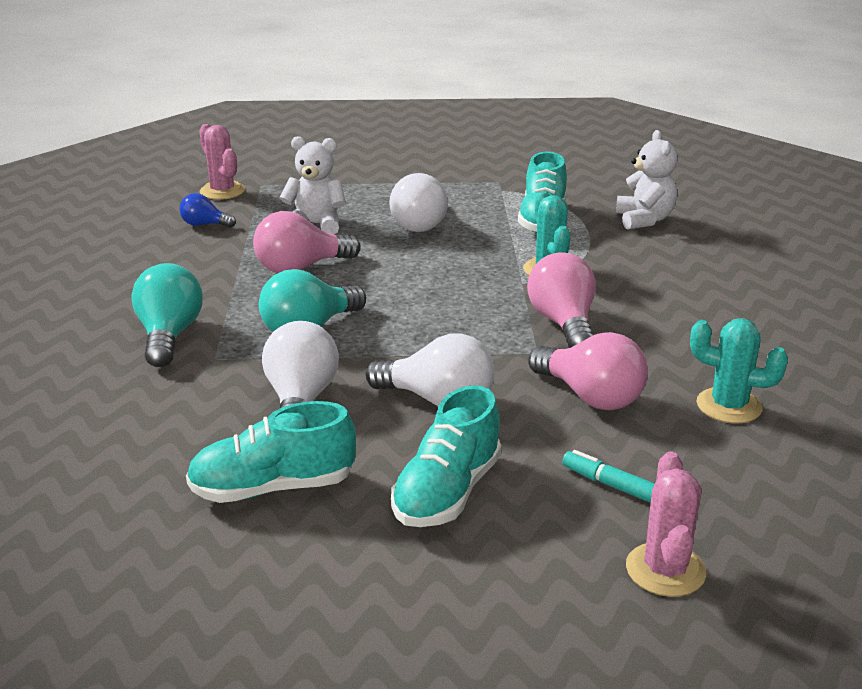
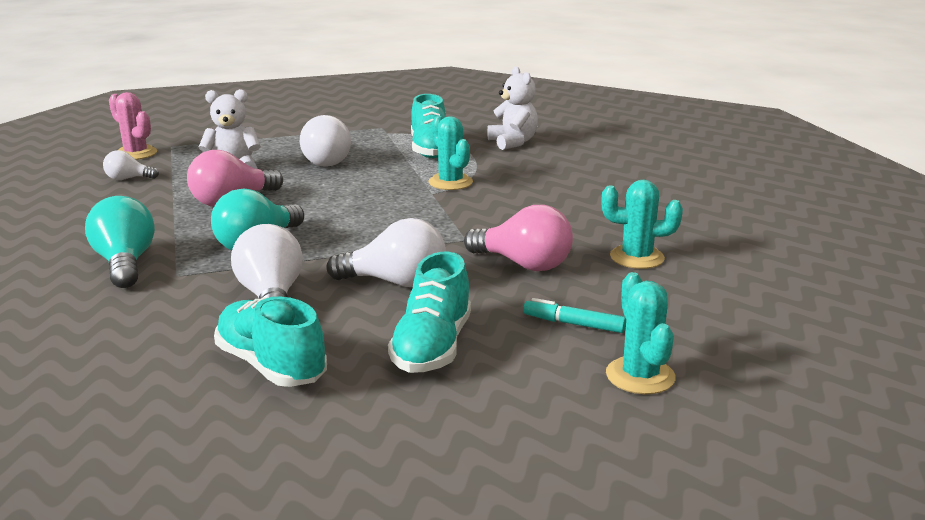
camera: 15 degrees left, 5 degrees down
(204, 225) = (128, 179): blue light bulb -> white light bulb
(273, 488) = (271, 365): turquoise shoe -> turquoise shoe turned 75 degrees clockwise
(563, 323) = (479, 217): pink light bulb -> none
(665, 570) = (640, 376): pink cactus -> turquoise cactus

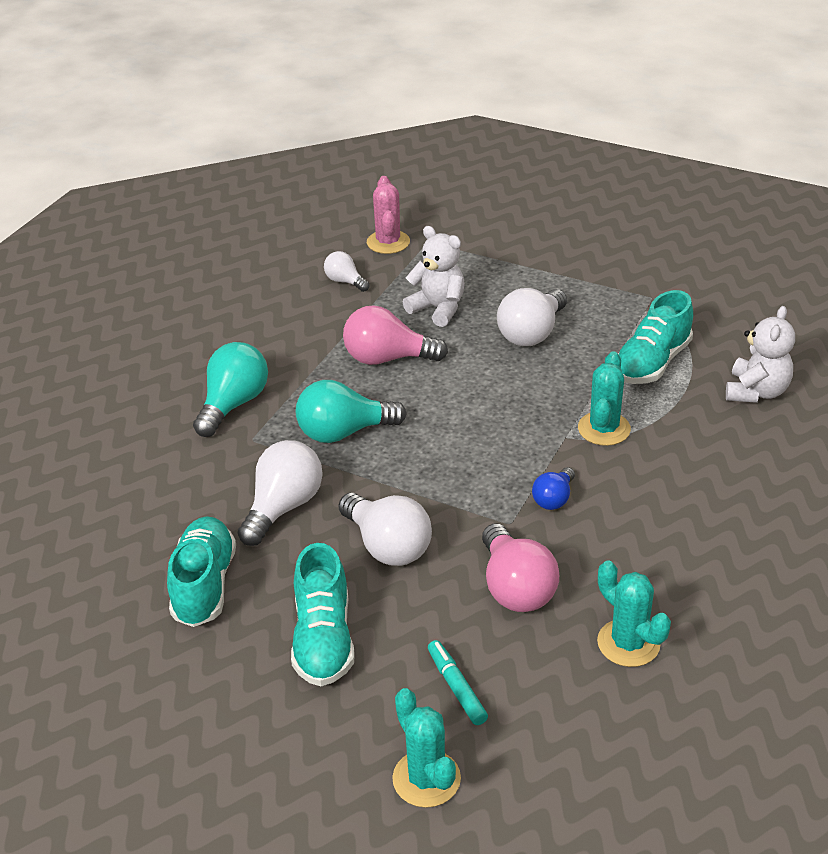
camera: 45 degrees right, 15 degrees up
(432, 347) = (323, 639): turquoise shoe -> turquoise shoe turned 60 degrees counterclockwise
(474, 219) = (554, 499): none -> blue light bulb
(640, 376) = (426, 779): turquoise cactus -> turquoise cactus turned 60 degrees counterclockwise

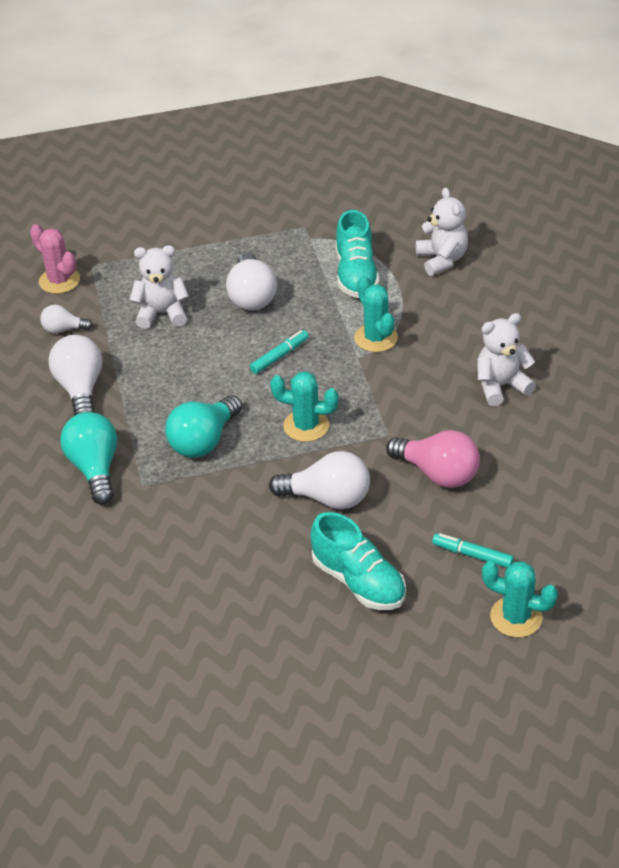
camera: 40 degrees left, 5 degrees up
(204, 585) = (236, 600): turquoise shoe -> none
(283, 507) = (225, 516): white light bulb -> white light bulb (80, 389)
(387, 358) = (169, 370): pink light bulb -> none
(495, 397) = (280, 356): none -> turquoise marker
(554, 499) = (397, 403): blue light bulb -> none
(628, 643) = (538, 465): turquoise cactus -> turquoise cactus (306, 426)
(679, 543) = (501, 386): none -> white teddy bear

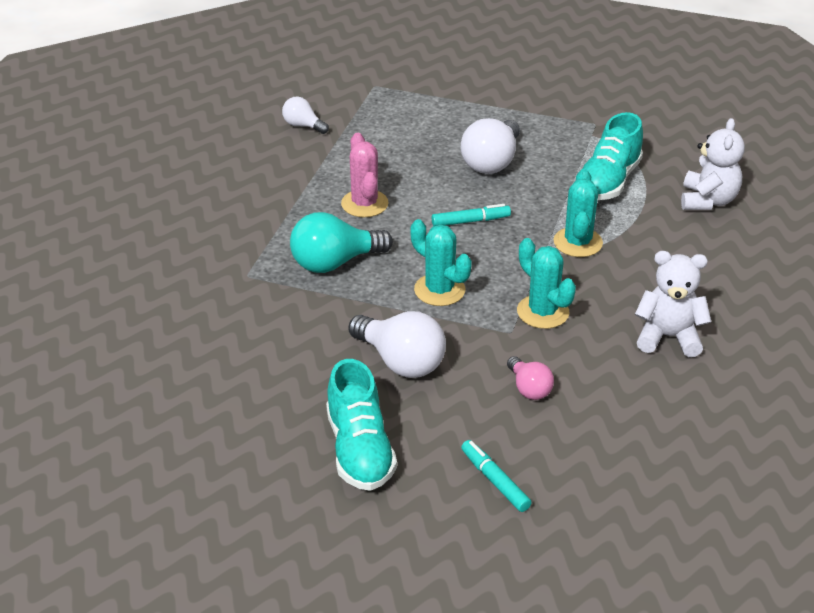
camera: 30 degrees right, 5 degrees down
(59, 281) = (336, 87): pink cactus -> pink cactus (364, 204)
(80, 389) = (271, 177): white light bulb -> none
(95, 468) = (221, 244): turquoise light bulb -> none
(162, 313) = (398, 145): white teddy bear -> none
(438, 473) = (529, 388): pink light bulb -> pink light bulb, size x0.56
(516, 617) = (486, 563): turquoise cactus -> turquoise cactus (543, 312)

